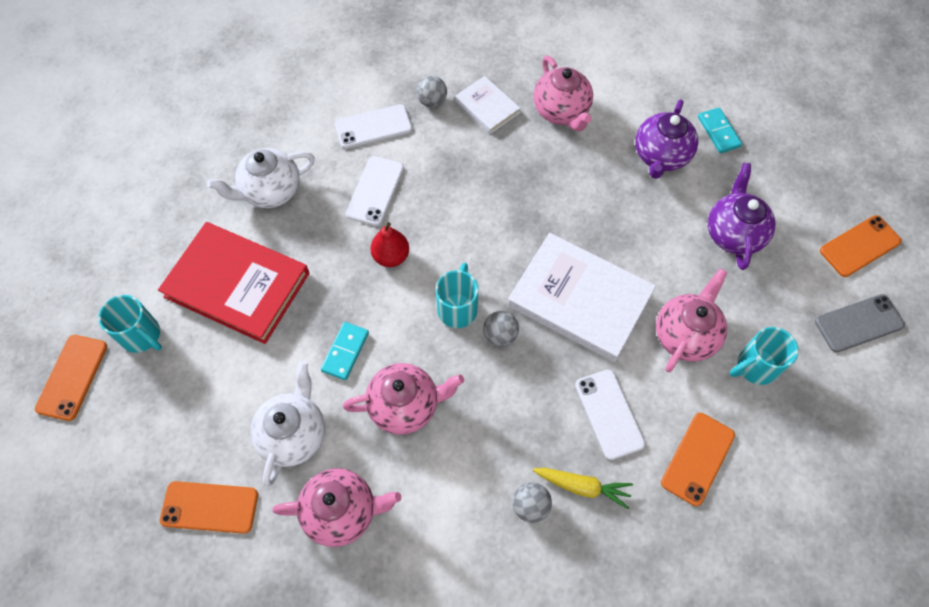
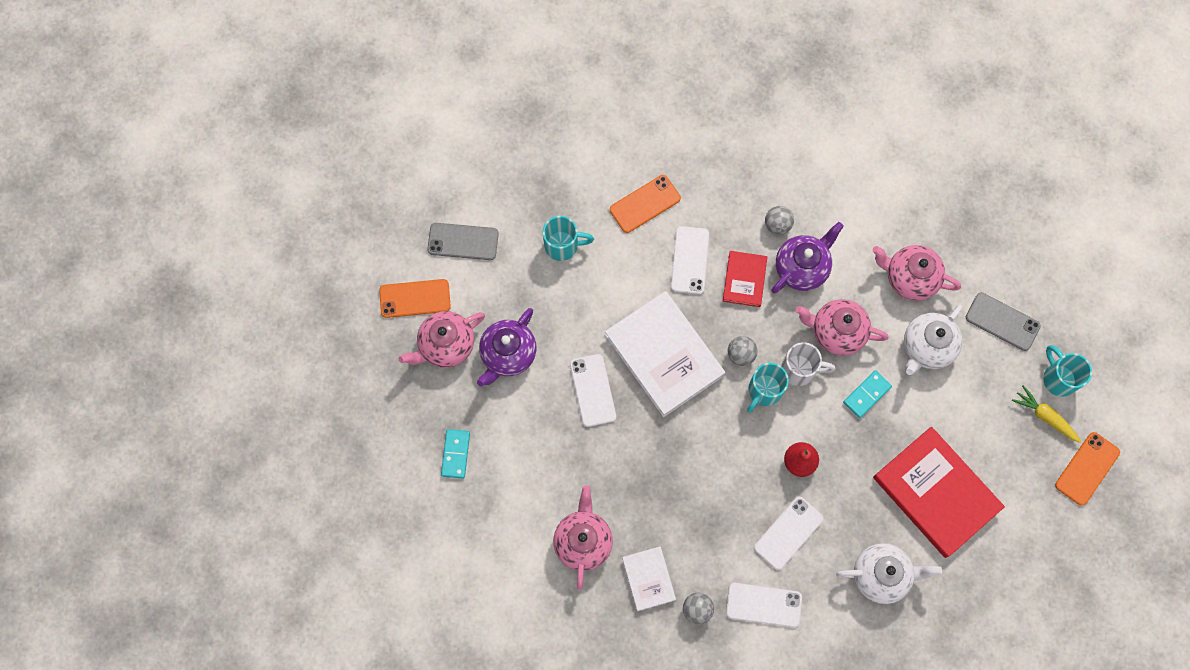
camera: 155 degrees left, 10 degrees up
(142, 336) = (1025, 480): turquoise mug -> turquoise mug (1058, 378)
(209, 507) = (1002, 321): orange phone -> grey phone
(429, 346) = (800, 370): none -> white mug
(536, 419) = (744, 280): none -> red book
(583, 487) = (735, 221): yellow carrot -> yellow carrot (1044, 416)
(630, 236) = (592, 390): none -> white phone
(660, 156) = (522, 453): purple teapot -> purple teapot (802, 268)
(685, 335) = (599, 291): pink teapot -> pink teapot (446, 345)

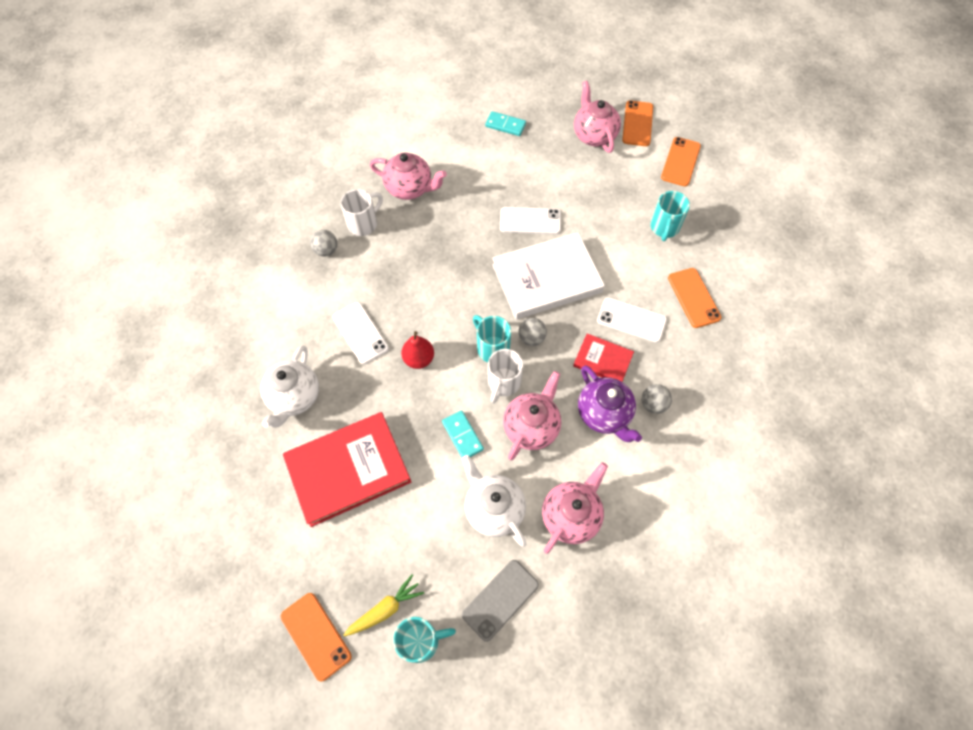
camera: 105 degrees right, 10 degrees down
(463, 241) = (680, 162): grey phone -> orange phone
(508, 354) = (576, 172): purple teapot -> none
(648, 579) = (364, 224): white book -> white mug
(763, 605) = (309, 298): white phone -> none

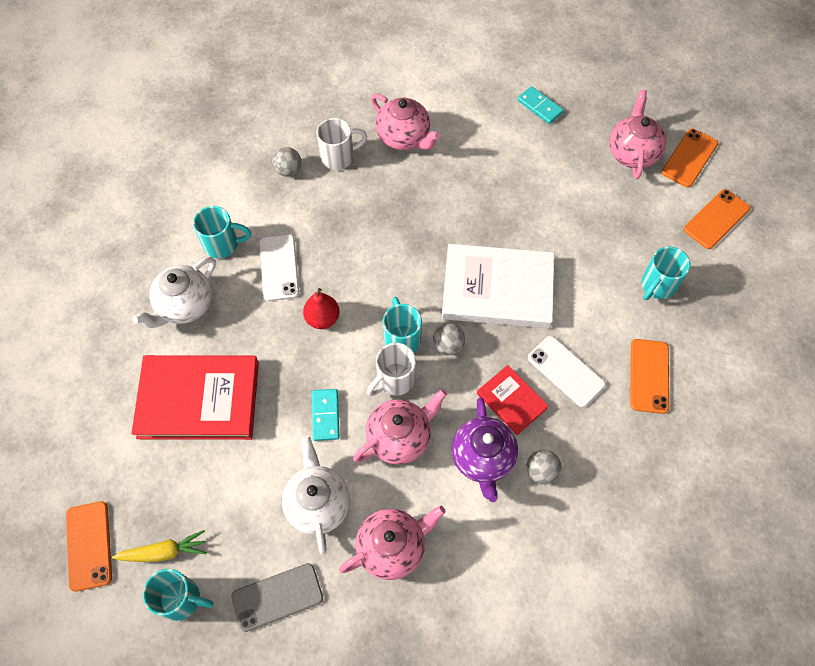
camera: 25 degrees right, 0 degrees up
(301, 333) = (223, 244): none -> turquoise mug
(530, 221) = (512, 220): white phone -> none

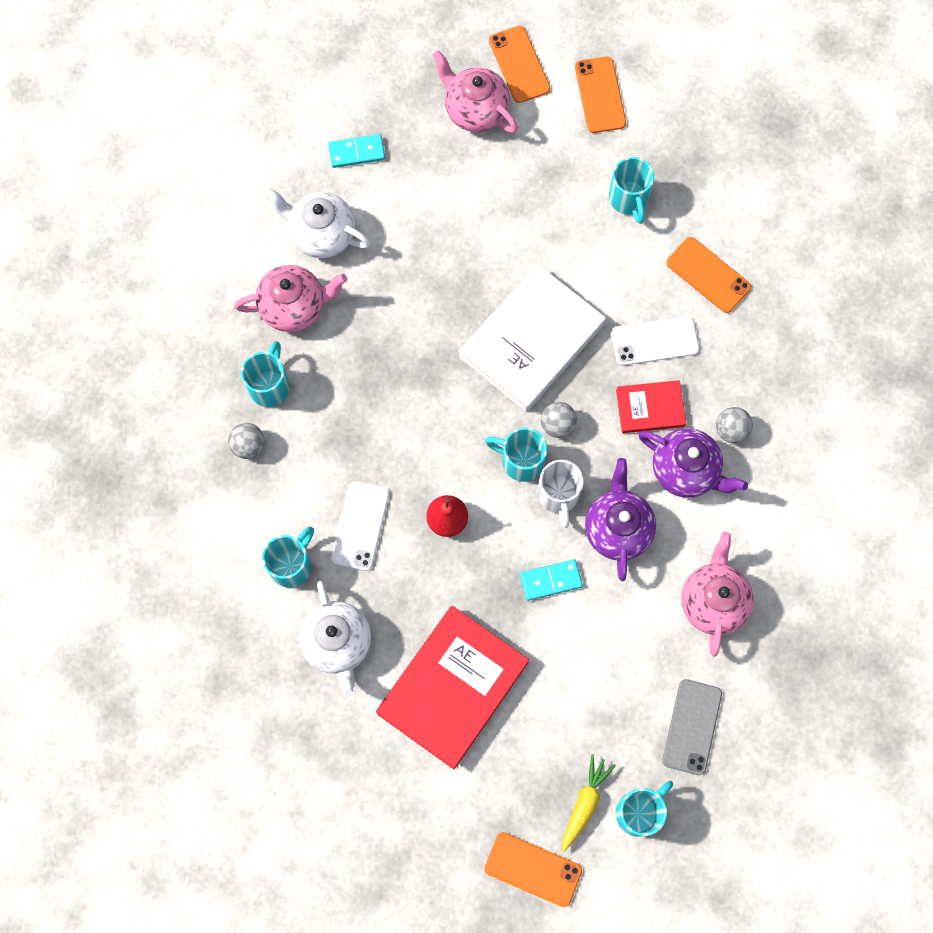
camera: 55 degrees left, 10 degrees up
(279, 268) = (360, 526): white phone -> white phone turned 75 degrees clockwise
(318, 503) = (631, 640): white teapot -> white teapot (322, 234)
(325, 415) = (550, 580): turquoise domino -> turquoise domino turned 45 degrees counterclockwise
(339, 157) = (270, 385): white mug -> turquoise mug
(400, 437) = (617, 528): pink teapot -> purple teapot

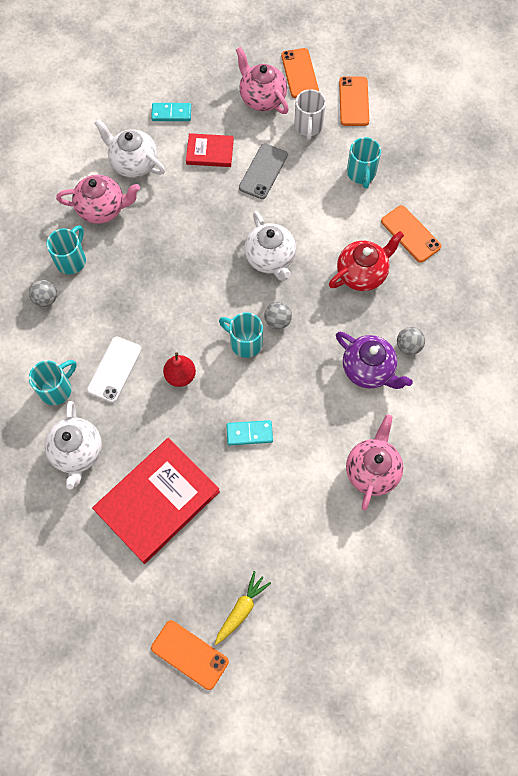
camera: 10 degrees right, 5 degrees down
(531, 340) = (270, 258): white book -> white teapot
(558, 496) = (268, 372): white mug -> white mug (308, 126)
(617, 528) = (308, 403): purple teapot -> none
(639, 811) = (283, 624): turquoise mug -> none
(650, 408) = (350, 320): red book -> red book (210, 152)
(655, 341) = (362, 274): white phone -> red teapot
(692, 727) = (338, 564): grey phone -> grey phone (263, 171)

